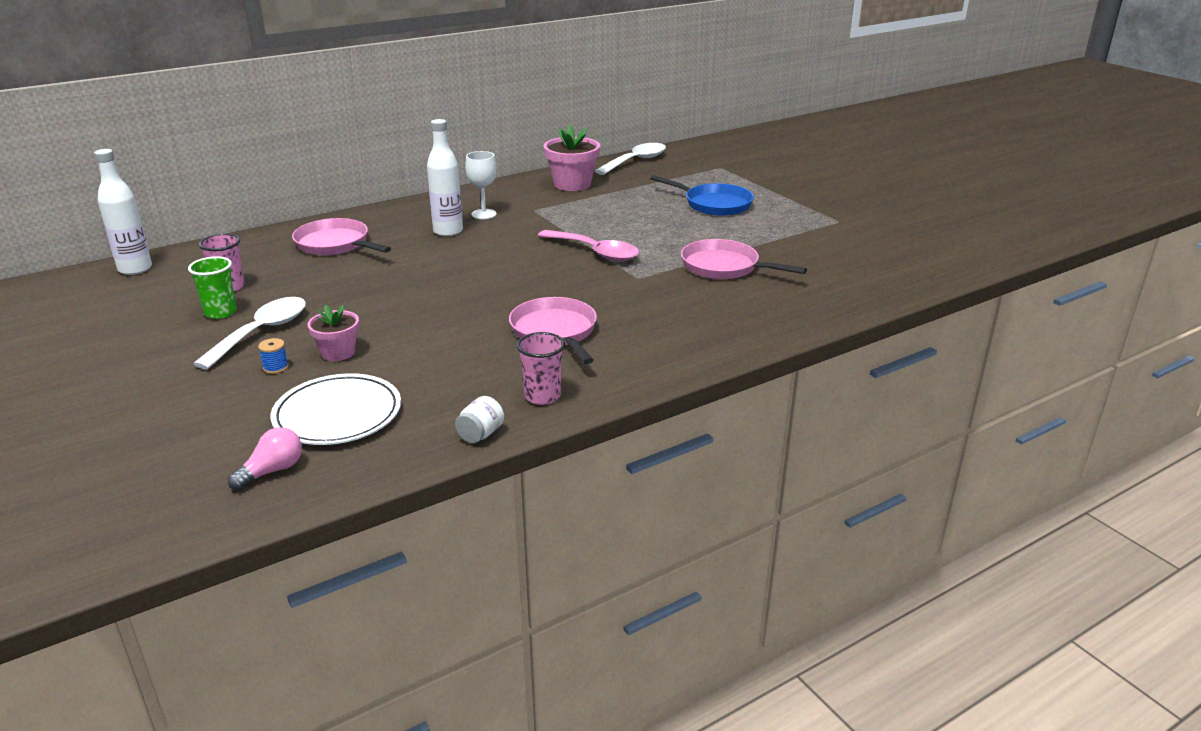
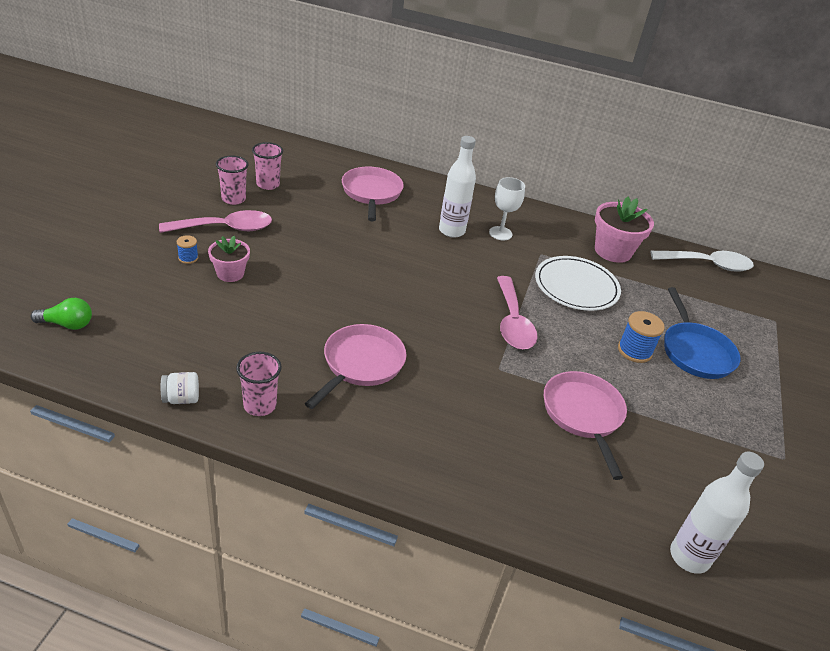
camera: 45 degrees right, 10 degrees up
(135, 269) = (253, 139): white bottle -> white bottle (689, 557)
(220, 312) = (233, 199): green cup -> pink cup
(262, 332) = (225, 228): white spoon -> pink spoon
(272, 471) = (67, 324): pink light bulb -> green light bulb
(338, 414) = (153, 316): white plate -> white plate (576, 286)
(686, 223) = (634, 351): none -> blue spool

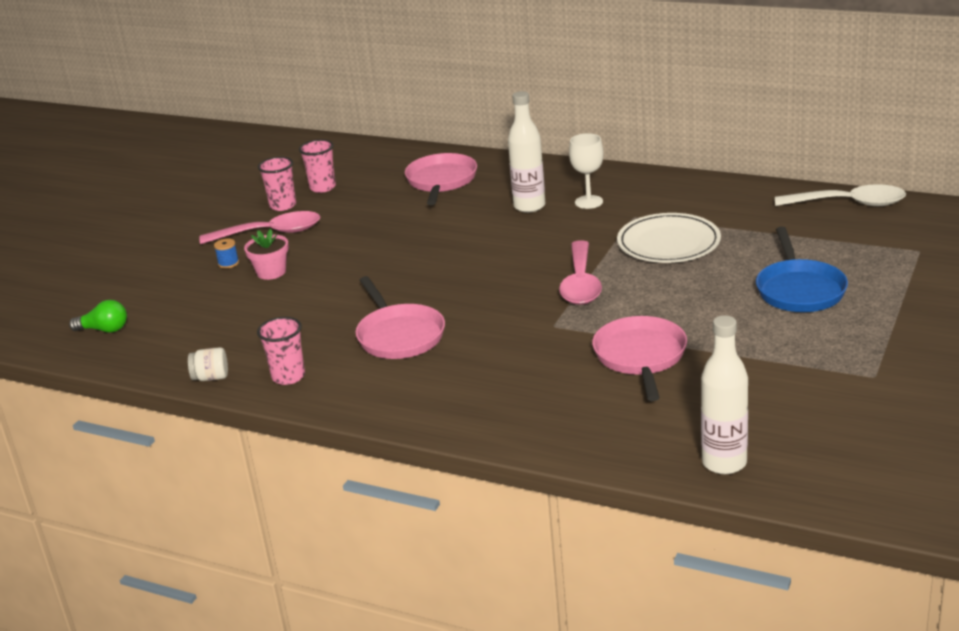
camera: 15 degrees right, 10 degrees down
(360, 364) = (399, 335): pink pan -> pink pan turned 120 degrees clockwise
(613, 251) = (727, 204): pink flower pot -> none
(634, 351) = (722, 296): blue spool -> none

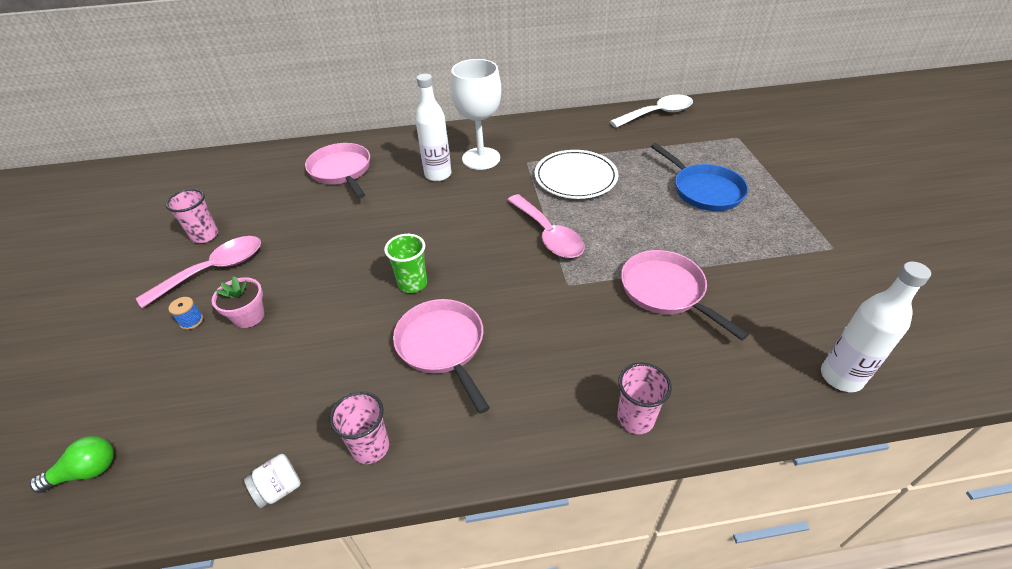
camera: 35 degrees left, 15 degrees up
(322, 187) = (232, 205): pink cup -> pink cup (635, 419)
(399, 335) = (442, 346): pink pan -> pink pan turned 150 degrees counterclockwise
(418, 286) = (412, 283): none -> green cup
(588, 202) = (481, 158): white goblet -> white goblet, size x1.65

